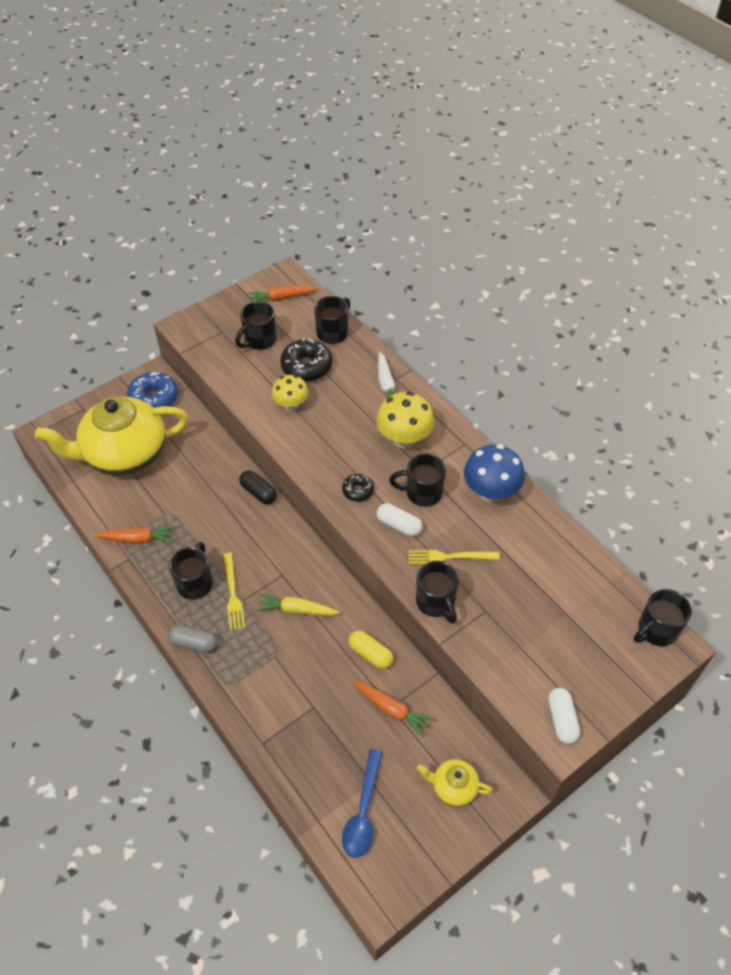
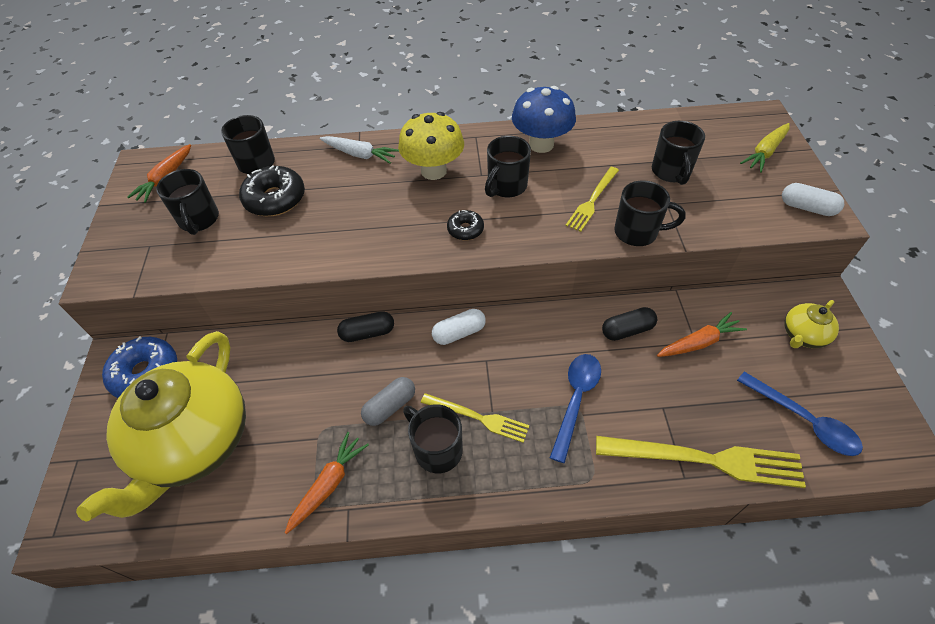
camera: 55 degrees left, 0 degrees up
(194, 643) = (517, 489): grey capsule -> grey capsule (390, 406)
(284, 647) = (576, 399): none -> blue spoon
(285, 752) = (705, 460): none -> yellow fork
(291, 405) = (310, 232): yellow mushroom -> none
(296, 610) = (537, 368): yellow carrot -> yellow carrot (765, 152)
(370, 654) = (627, 330): yellow capsule -> black capsule
(399, 525) = (530, 218): white capsule -> white capsule (459, 333)
(656, 630) = (744, 118): black mug -> black mug (671, 172)

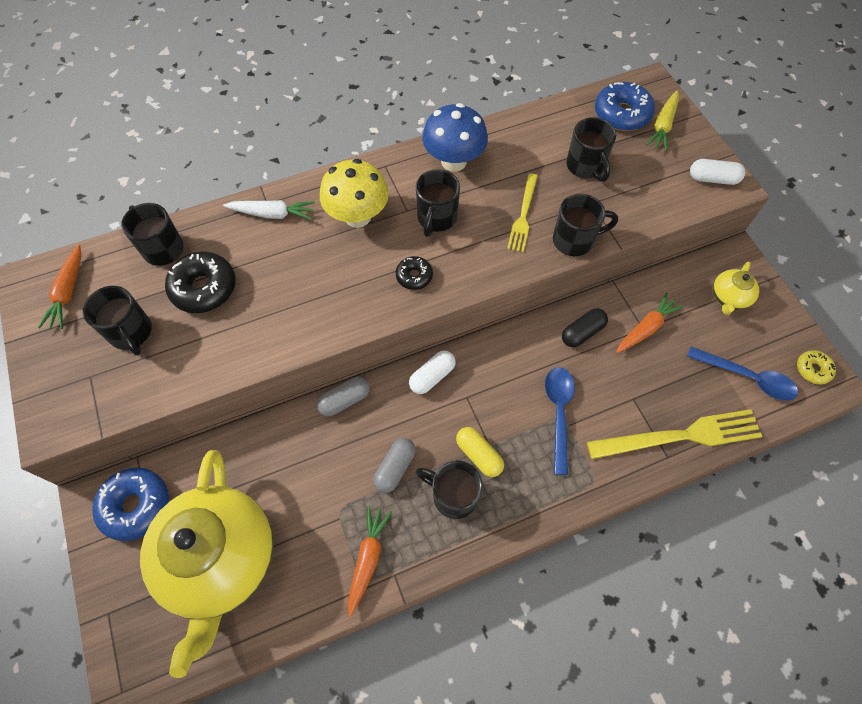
camera: 20 degrees left, 10 degrees up
(367, 333) = (344, 400): black capsule -> grey capsule
(478, 417) = (479, 455): yellow fork -> yellow capsule
(724, 135) = (621, 114): none -> blue donut
(888, 432) = (812, 369): none -> yellow donut

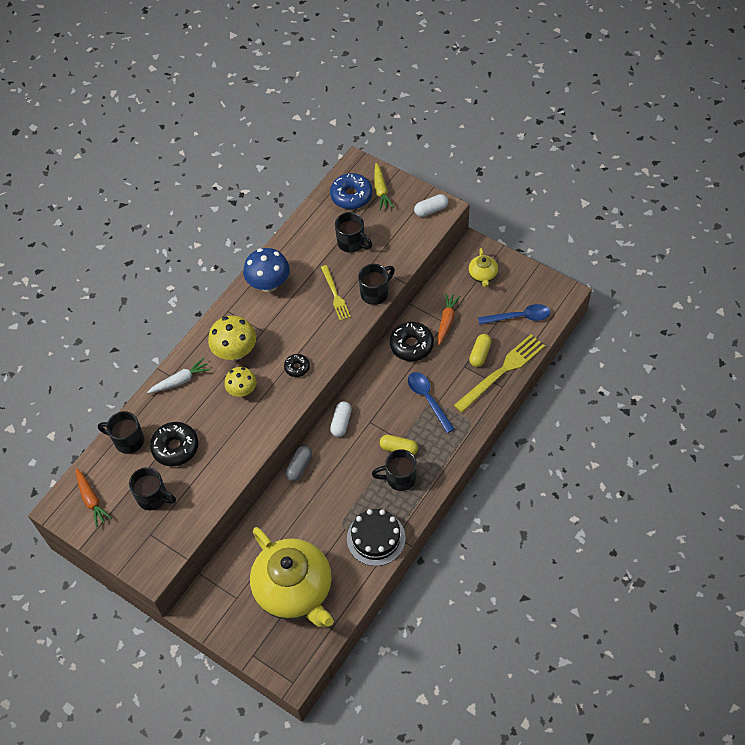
camera: 30 degrees left, 5 degrees down
(136, 506) = (221, 596): blue donut -> none
(330, 266) = (242, 390): none -> yellow mushroom
(367, 559) = (376, 538): orange carrot -> black cake
(395, 468) = (356, 484): grey capsule -> none
(436, 218) = (285, 326): black mug -> none
(582, 332) = (411, 345): black capsule -> black donut
(664, 395) = (480, 354): none -> yellow capsule
(812, 369) = (551, 291): yellow donut -> none

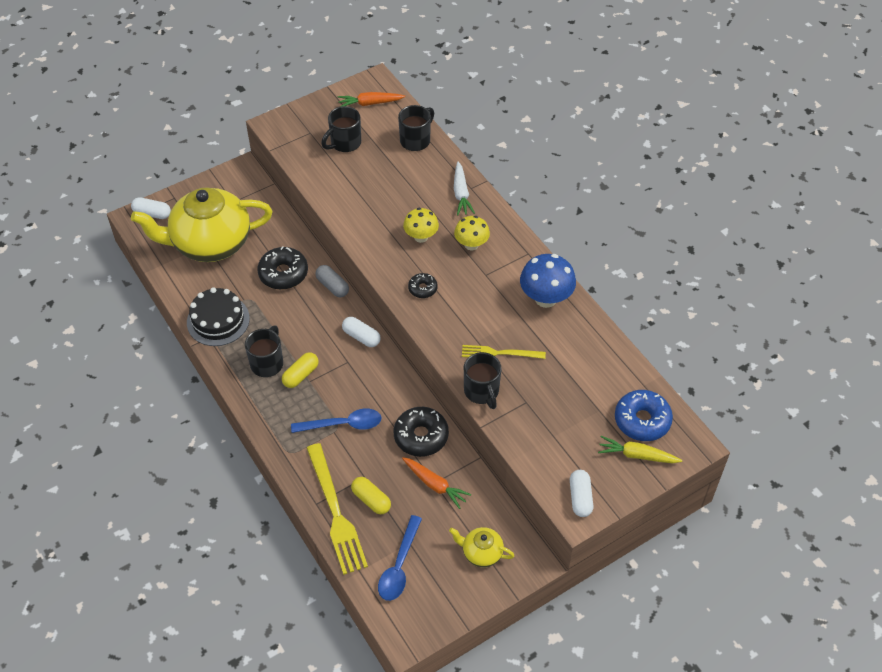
camera: 110 degrees right, 5 degrees down
(175, 447) = (387, 171): black donut -> black donut (283, 273)
(235, 352) = (471, 244): yellow mushroom -> yellow mushroom, size x0.66
(281, 664) = (152, 214): none -> white capsule
(352, 243) = (566, 395): black mug -> none

